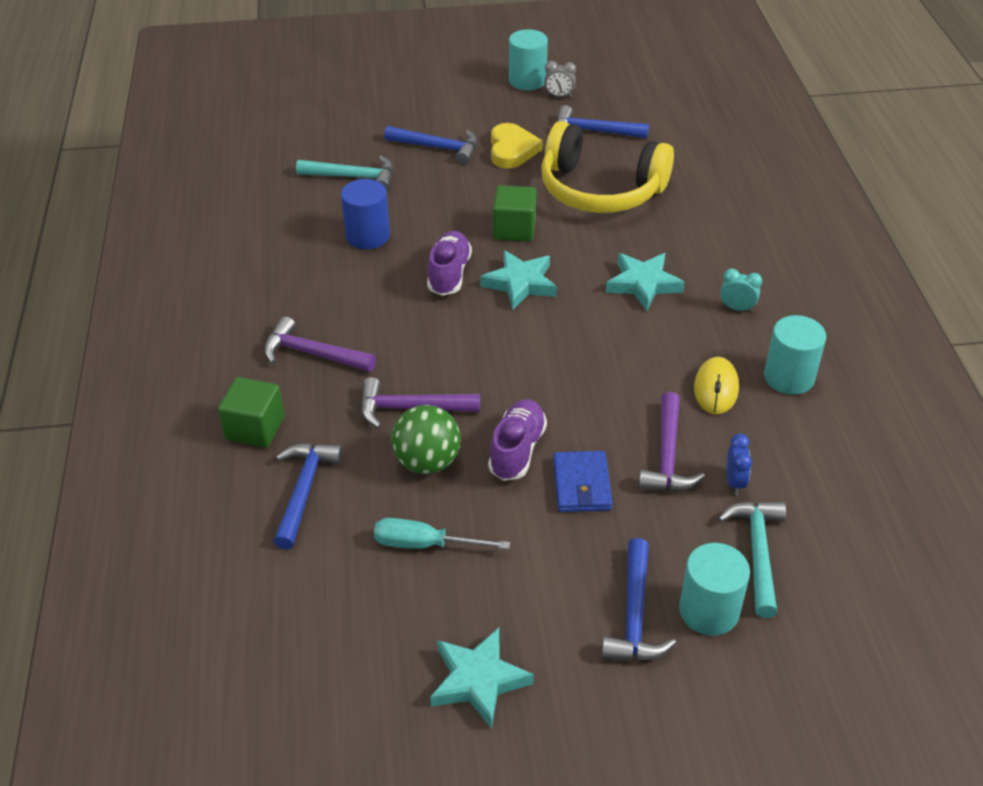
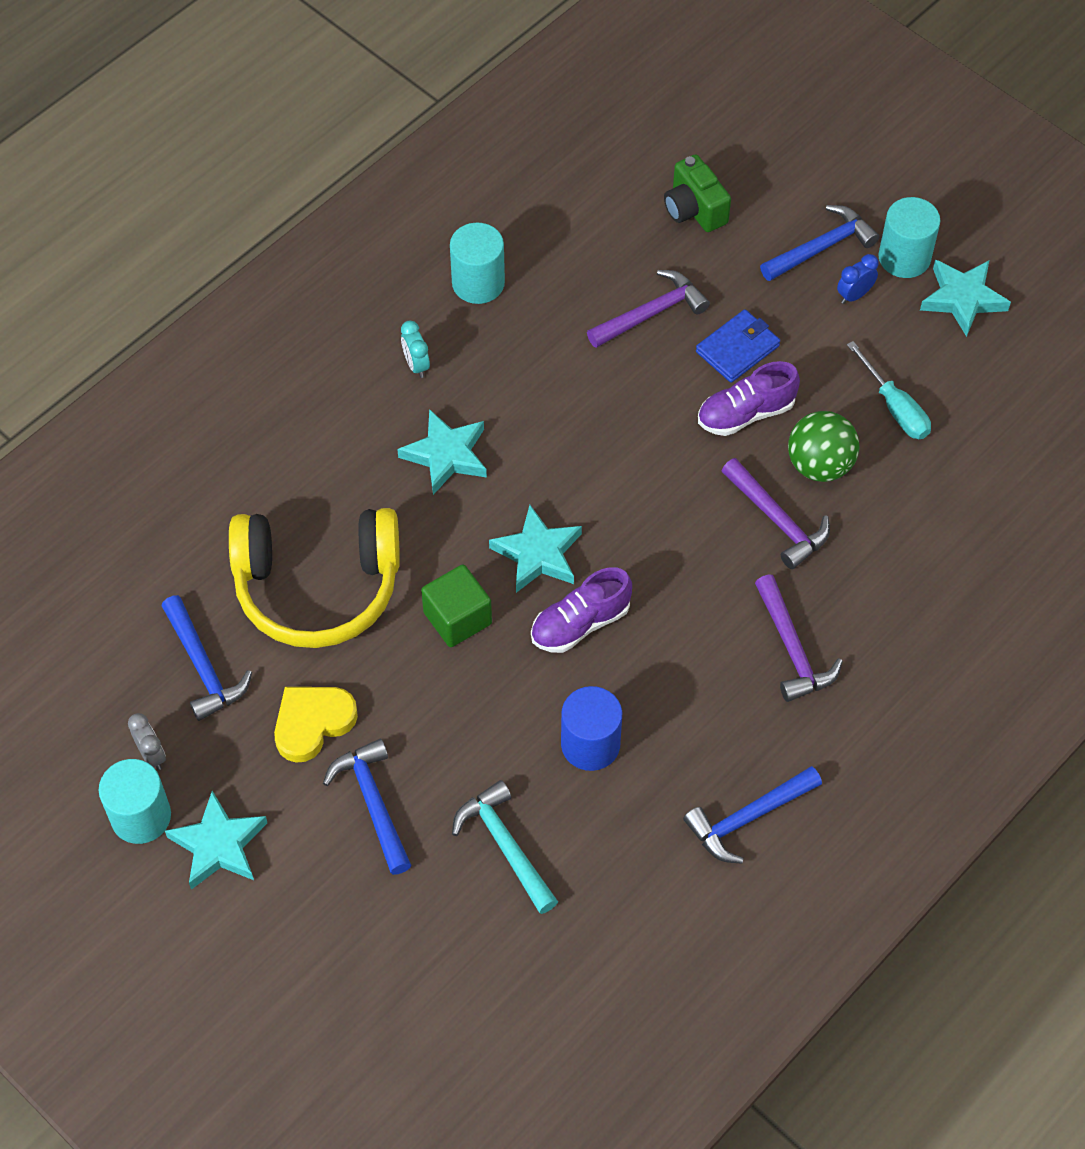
camera: 130 degrees left, 15 degrees up
(255, 428) = (914, 617): green cube -> none
(304, 491) = (933, 525): blue hammer -> blue hammer (748, 818)
(480, 95) = (219, 845): none -> turquoise star
(600, 189) = (317, 587): yellow headphones -> yellow headphones turned 105 degrees clockwise
(709, 610) = (774, 210): turquoise cylinder -> turquoise cylinder (904, 257)
(716, 388) = (541, 324): yellow mouse -> none
(734, 482) = (637, 257): blue clock -> blue clock (854, 295)
(757, 553) = (694, 209): turquoise hammer -> green camera

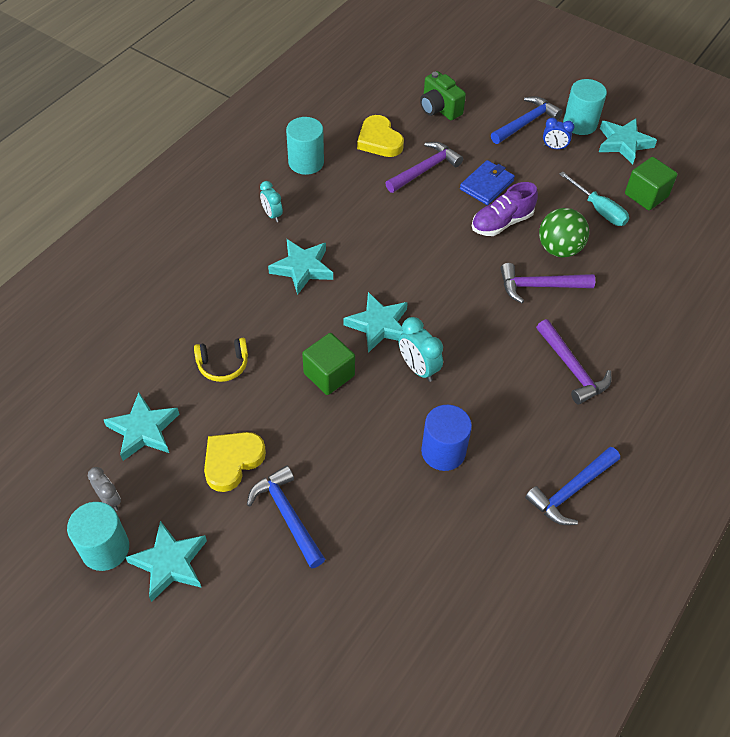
camera: 10 degrees left, 5 degrees down
(203, 667) = (143, 430): blue hammer -> turquoise star
(317, 587) = (223, 364): yellow headphones -> yellow headphones, size x0.42
(505, 846) = (394, 535): turquoise hammer -> none
(580, 623) = (418, 368): purple shoe -> turquoise clock
(593, 256) = (379, 140): none -> yellow heart
(777, 520) = (539, 286): purple hammer -> purple hammer turned 135 degrees clockwise
(854, 295) = (554, 147): blue clock -> blue clock turned 120 degrees counterclockwise
(972, 391) = (646, 195): none -> green cube

